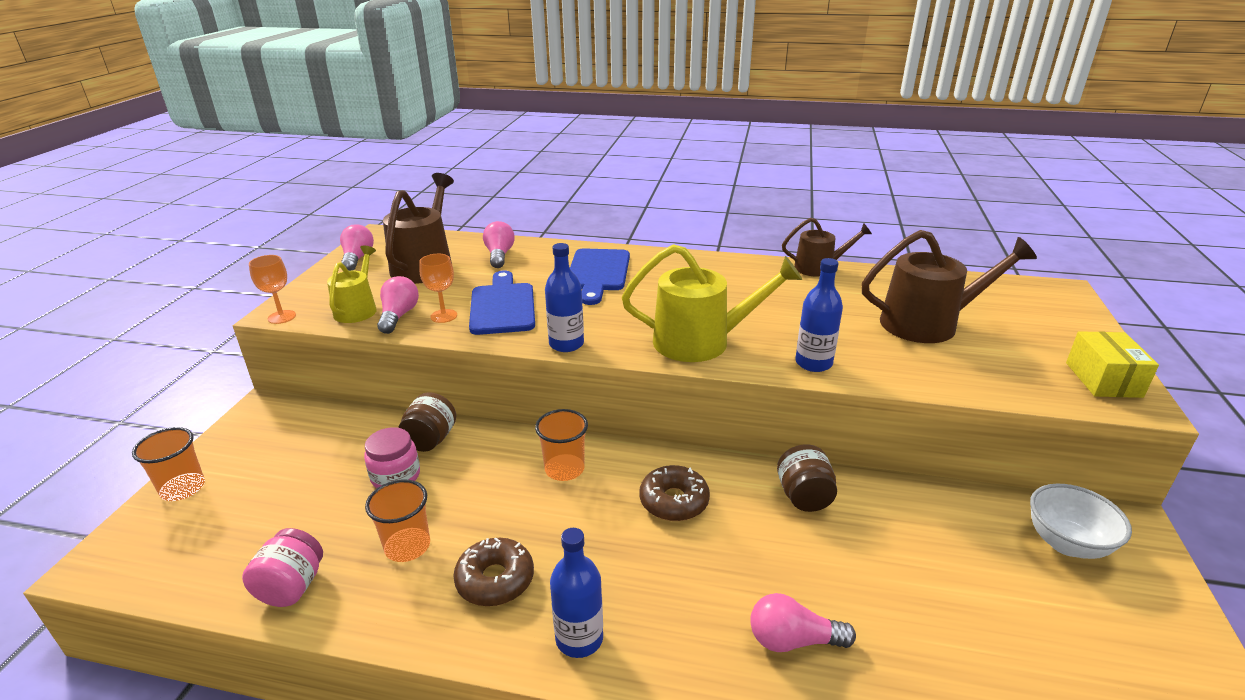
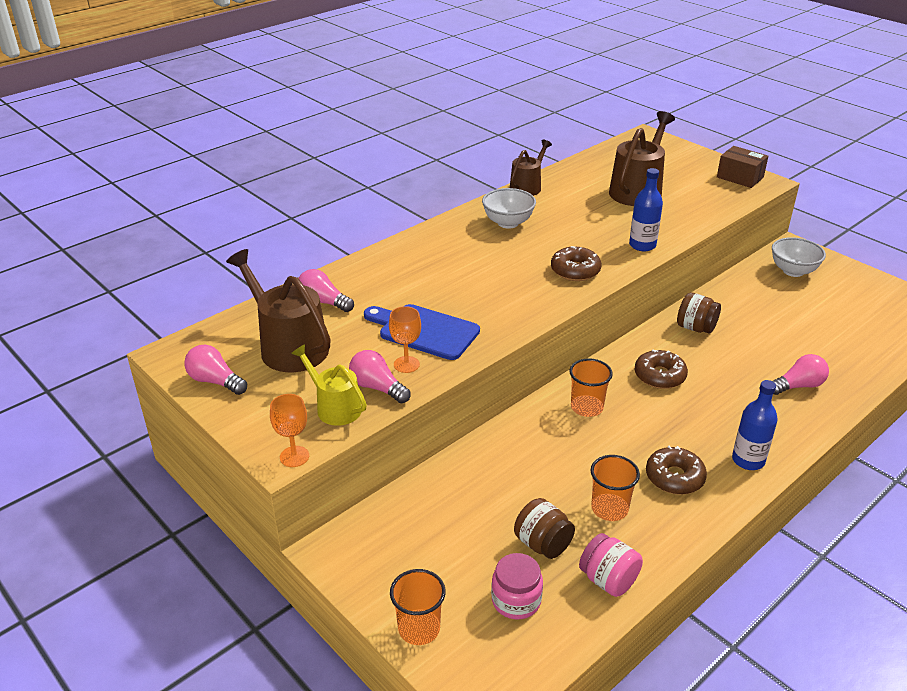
camera: 55 degrees left, 5 degrees up
(395, 476) = (520, 492): pink jar -> pink jar (516, 600)
(430, 440) = (488, 460): brown jar -> brown jar (542, 544)
(566, 344) = (519, 323): blue bottle -> none
(597, 273) = (422, 269): blue cutting board -> none
(700, 341) = (575, 271): yellow watering can -> brown donut
(735, 281) = (508, 223): none -> white bowl
(793, 640) = (798, 386): pink light bulb -> pink light bulb turned 150 degrees counterclockwise
(1103, 379) = (740, 177): yellow box -> brown box

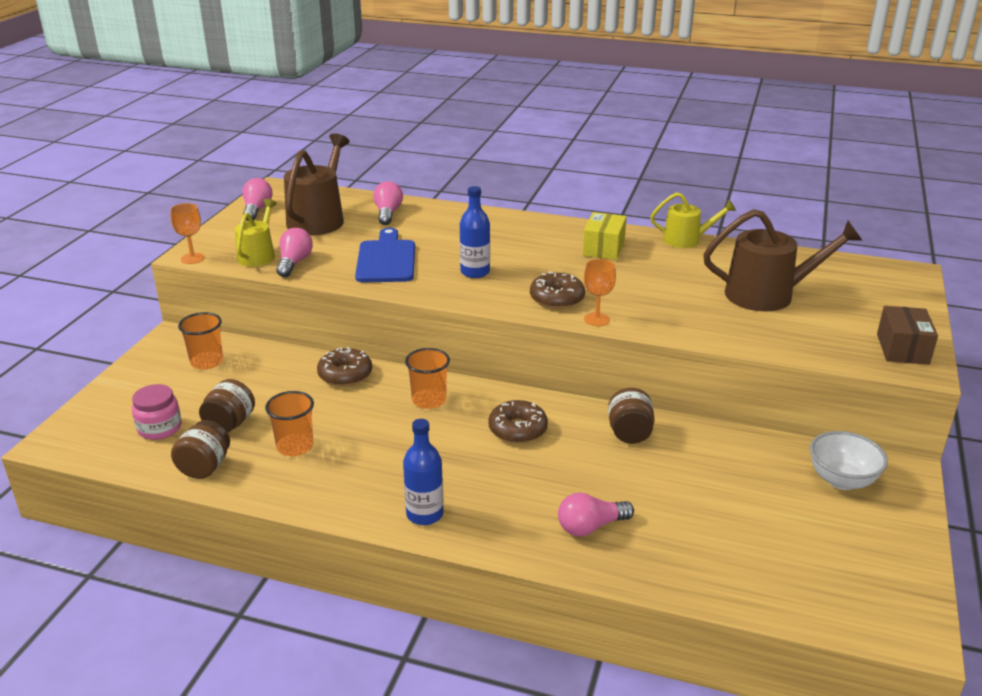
camera: 60 degrees right, 5 degrees down
(406, 364) = (333, 265): orange goblet -> orange goblet (596, 319)
(419, 628) = (112, 394): orange cup -> orange cup (207, 362)
(508, 223) = (603, 248): white bowl -> yellow box
(527, 187) = (686, 240): brown watering can -> yellow watering can
(608, 580) = (205, 467): pink jar -> brown jar
(642, 245) = (651, 321): blue bottle -> blue bottle (475, 272)
(674, 477) = (363, 473): brown donut -> brown donut (345, 374)
(798, 386) = (590, 527): pink light bulb -> pink light bulb turned 120 degrees clockwise

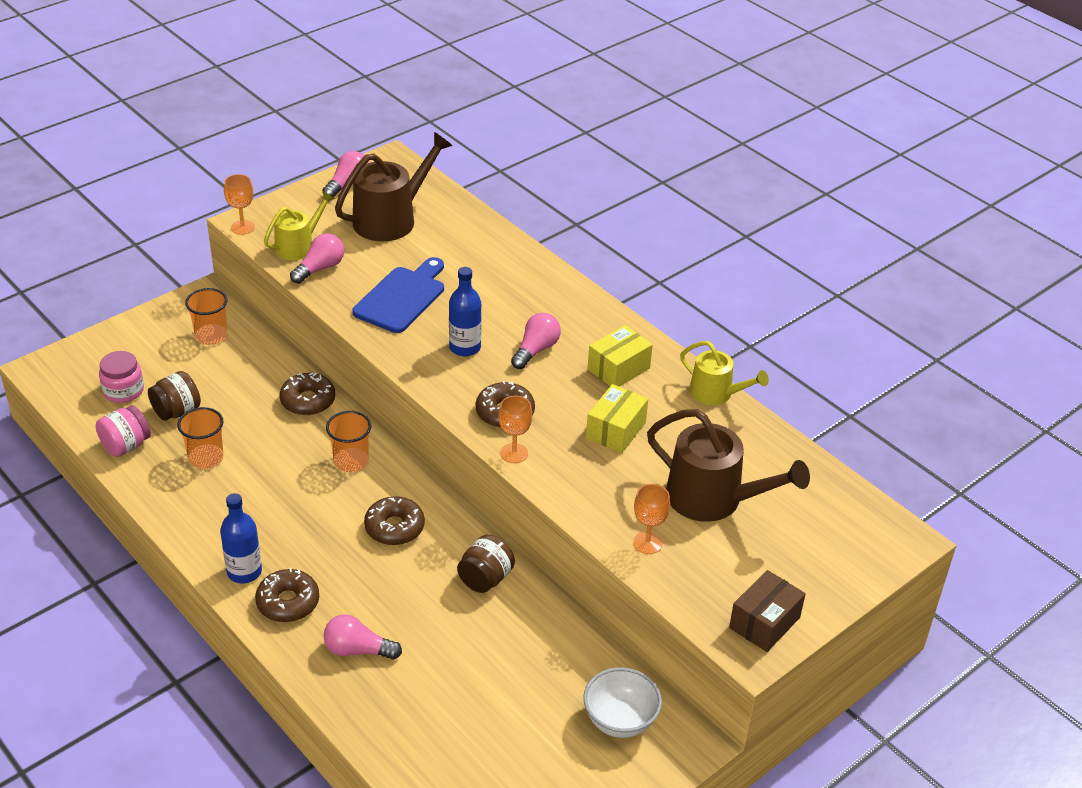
camera: 30 degrees right, 10 degrees up
(205, 467) = (126, 446): brown jar -> pink jar
(388, 213) = (460, 236): pink light bulb -> pink light bulb (536, 350)
(490, 519) = (288, 602): none -> brown donut
(650, 281) = (615, 430): none -> yellow box
(763, 335) = (647, 543): none -> orange goblet

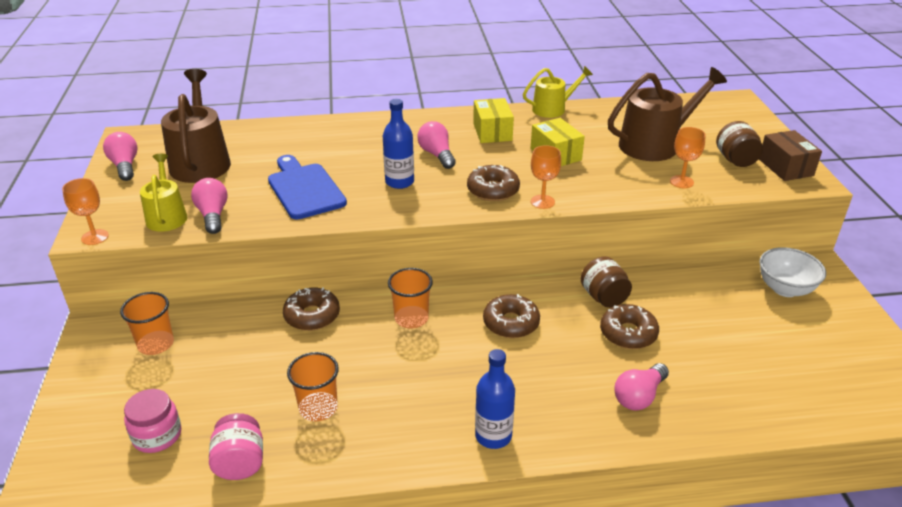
camera: 55 degrees left, 5 degrees down
(177, 411) = (232, 405): brown jar -> brown jar (735, 160)
(288, 602) = (553, 420): brown donut -> brown donut (628, 333)

